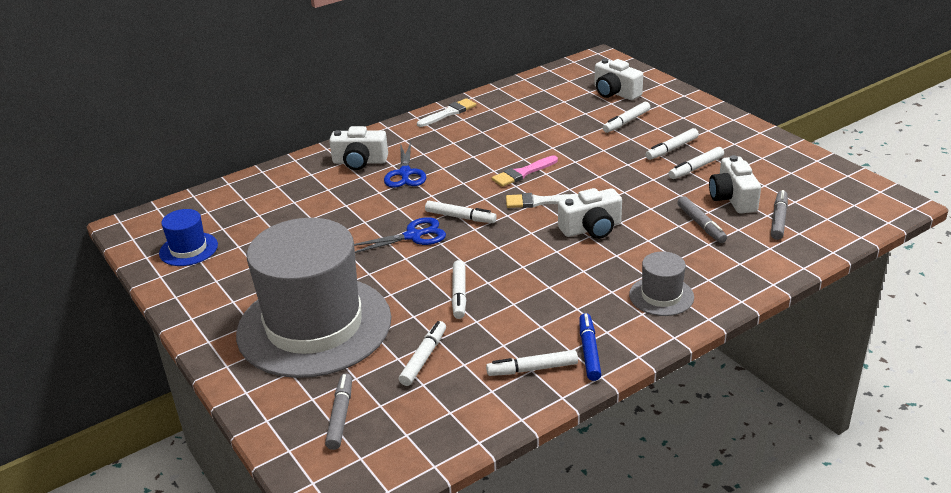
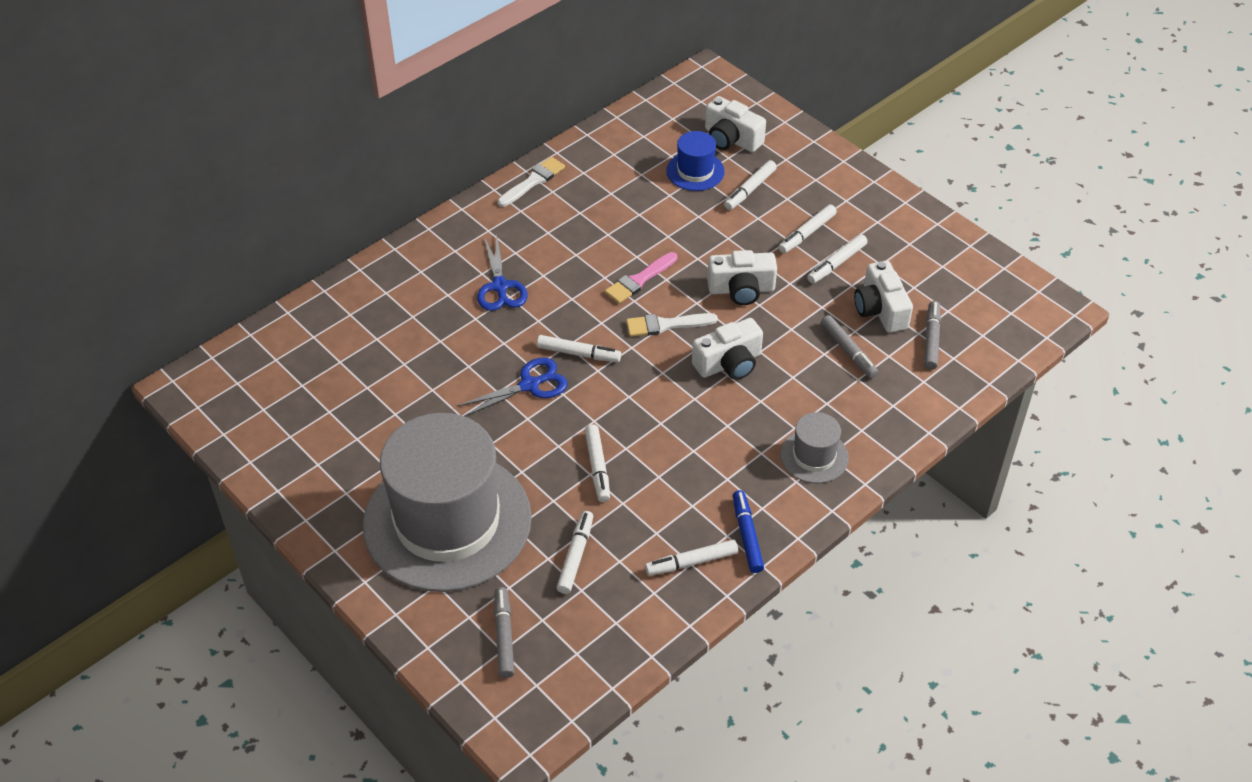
camera: 10 degrees left, 15 degrees up
(188, 249) = (271, 419): blue hat -> blue hat (695, 171)
(360, 162) = (441, 269): white camera -> white camera (741, 289)

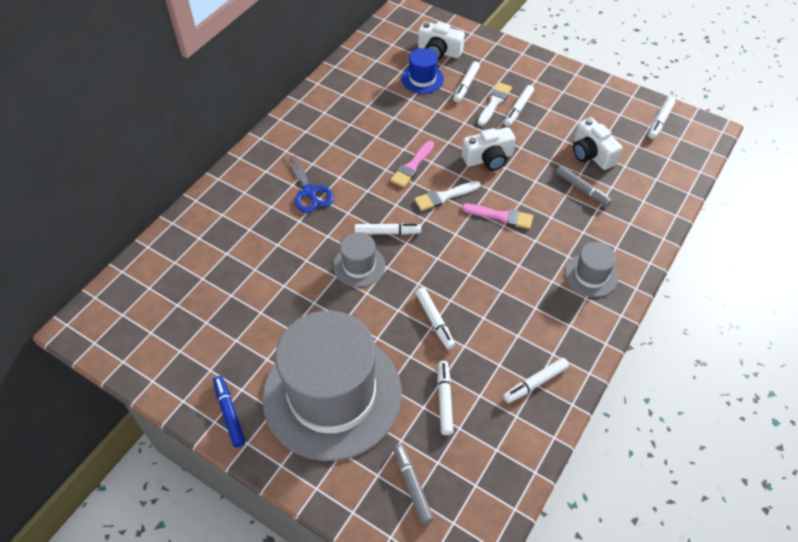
camera: 15 degrees left, 5 degrees up
(529, 385) = (359, 265): blue scissors -> grey hat
(533, 181) = (307, 107): white brush -> white brush (494, 102)
(729, 363) = (501, 216): white camera -> pink brush
(747, 535) = (568, 350): blue marker -> blue marker (229, 413)
(836, 263) = (547, 127): white marker -> white marker (660, 121)
(931, 339) = (635, 169): grey marker -> none

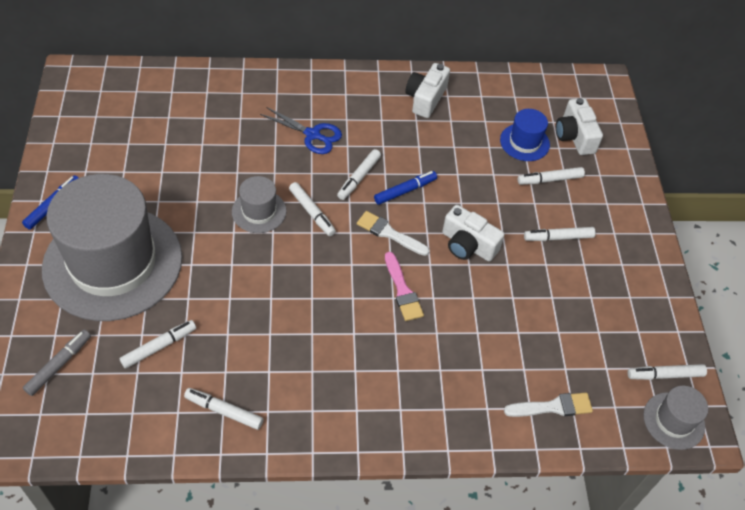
camera: 50 degrees right, 0 degrees up
(309, 192) = (312, 135): blue scissors -> blue scissors turned 90 degrees counterclockwise
(412, 166) = (405, 191): pink brush -> blue marker
(434, 321) = (239, 297): white marker -> white marker (359, 178)
(494, 102) = (548, 214): white brush -> white brush (553, 407)
(582, 189) = (497, 343): grey marker -> none
(591, 154) = (554, 330): white camera -> white camera (425, 98)
(591, 275) = (388, 402): grey hat -> grey hat (673, 421)

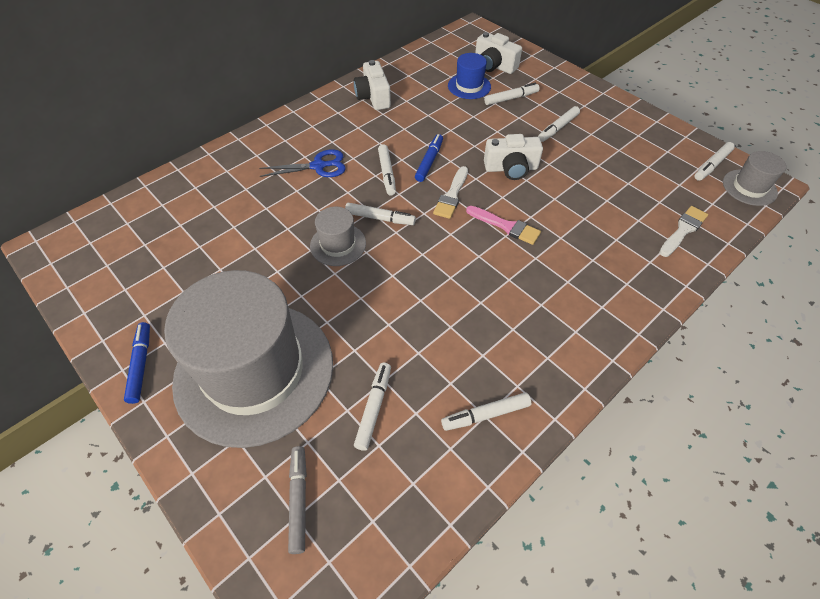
camera: 35 degrees left, 0 degrees up
(389, 233) = (452, 195): white brush -> white brush turned 60 degrees counterclockwise
(550, 180) = (511, 98): white marker -> white marker turned 150 degrees counterclockwise

